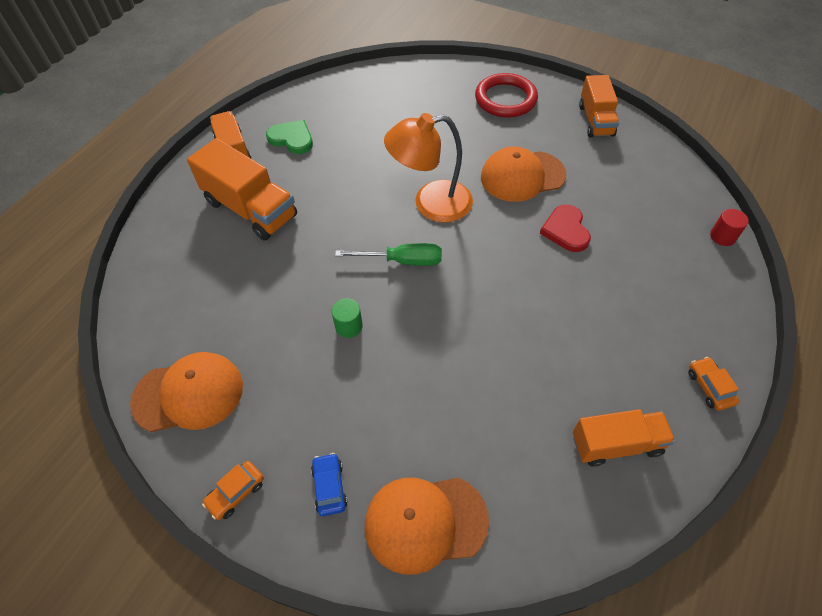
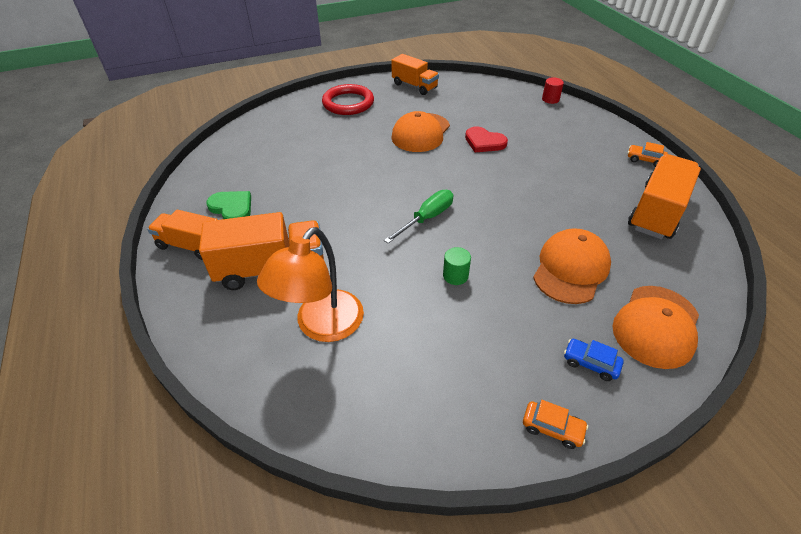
camera: 50 degrees left, 10 degrees down
(189, 394) = (422, 412): orange cap -> orange cap (571, 269)
(236, 493) = (552, 428): orange car -> orange car turned 60 degrees counterclockwise
(292, 139) = (232, 208): green heart -> green heart turned 60 degrees clockwise
(431, 203) = (393, 179): orange lamp -> orange lamp (322, 326)
(616, 444) = (657, 212): orange truck -> orange truck, size x1.52

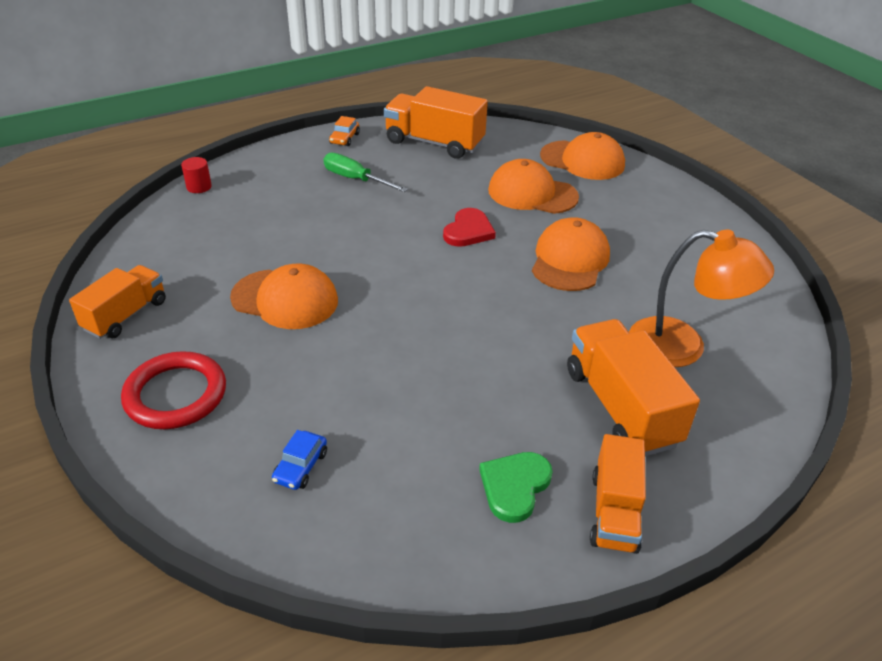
camera: 100 degrees left, 5 degrees down
(427, 218) = (483, 283): green screwdriver -> green screwdriver (355, 179)
(455, 276) = (570, 260): green cylinder -> orange cap
(484, 142) = (310, 242): red heart -> red heart (468, 231)
(552, 428) = (706, 212): orange car -> none
(590, 363) = (636, 192): blue car -> blue car (301, 467)

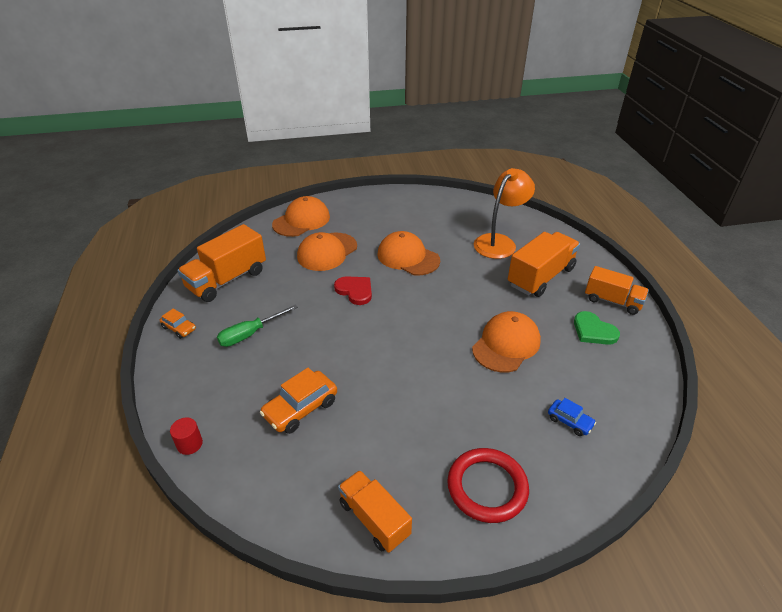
camera: 70 degrees left, 0 degrees up
(259, 237) = (301, 408): none -> orange car
(285, 299) = (394, 404): orange cap -> orange cap (506, 344)
(621, 407) = (540, 277): orange truck -> orange truck turned 135 degrees clockwise

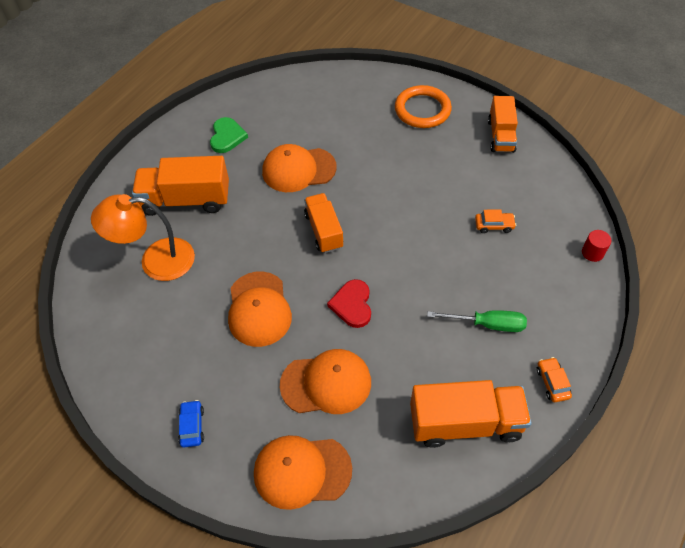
camera: 135 degrees left, 15 degrees up
(301, 408) = (494, 225): orange car -> orange car, size x0.58
(487, 487) = (422, 110): red ring -> orange ring
(569, 421) = (332, 105): blue car -> blue car (192, 426)
(612, 301) = (175, 144): orange truck -> orange truck (324, 231)

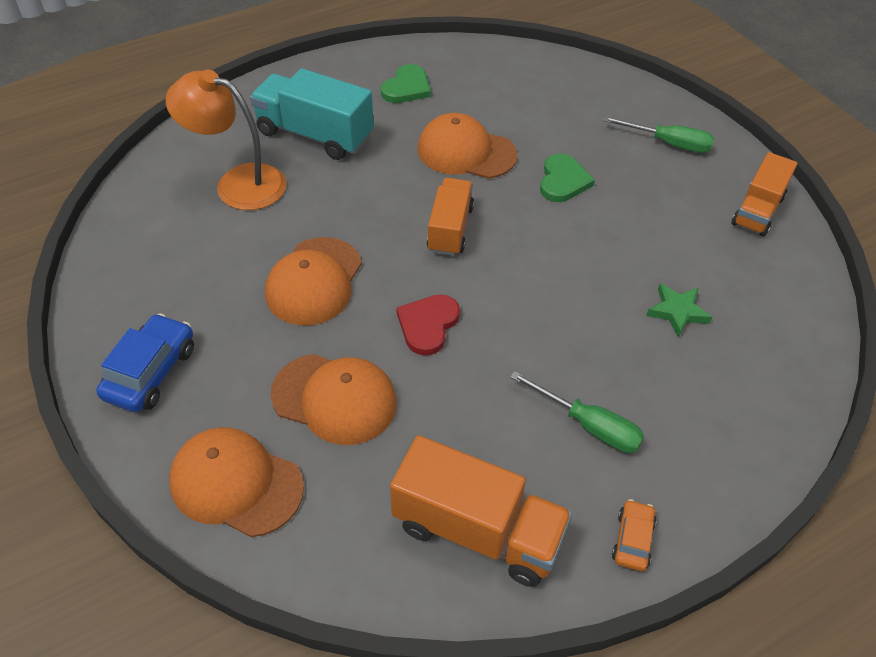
camera: 25 degrees right, 5 degrees down
(186, 200) = (315, 135): orange truck -> turquoise truck
(192, 426) = (151, 372): blue car -> blue car, size x1.73
(374, 164) = (563, 181): none -> green heart
(422, 110) = (668, 143): orange ring -> green screwdriver
(494, 225) = (677, 312): orange car -> green star
(592, 253) = (801, 403): red cylinder -> none

